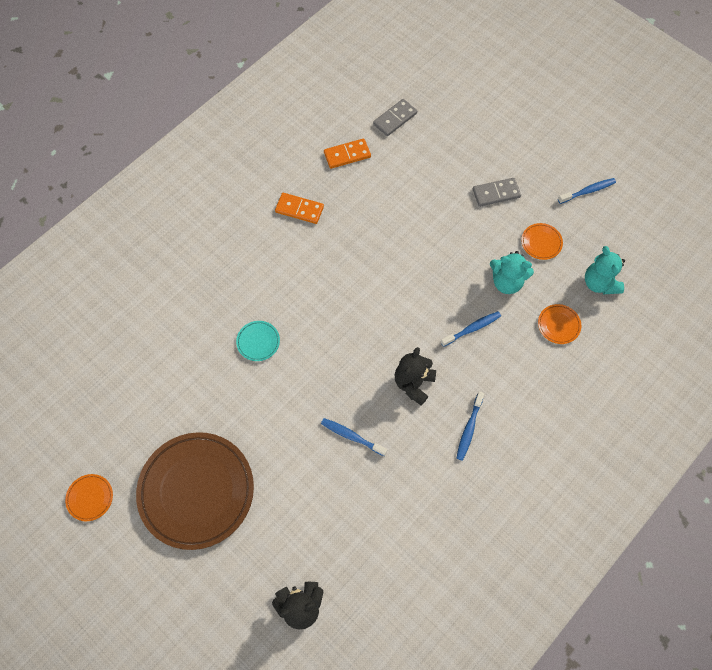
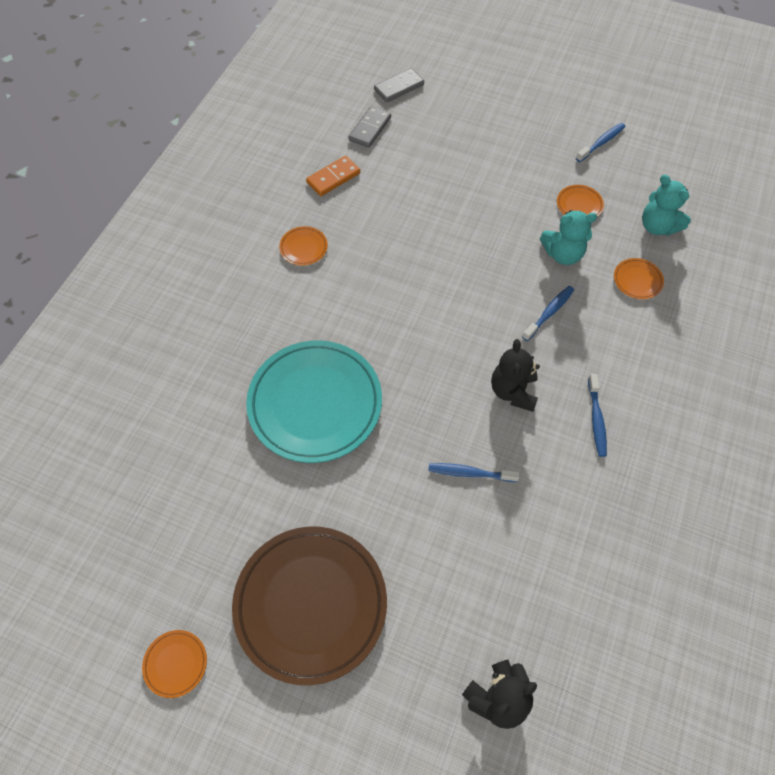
camera: 20 degrees left, 5 degrees down
(258, 342) = (315, 404): turquoise plate -> turquoise plate, size x2.48
(299, 209) = (303, 248): orange domino -> orange plate
(496, 193) = (510, 171): grey domino -> grey domino (399, 87)

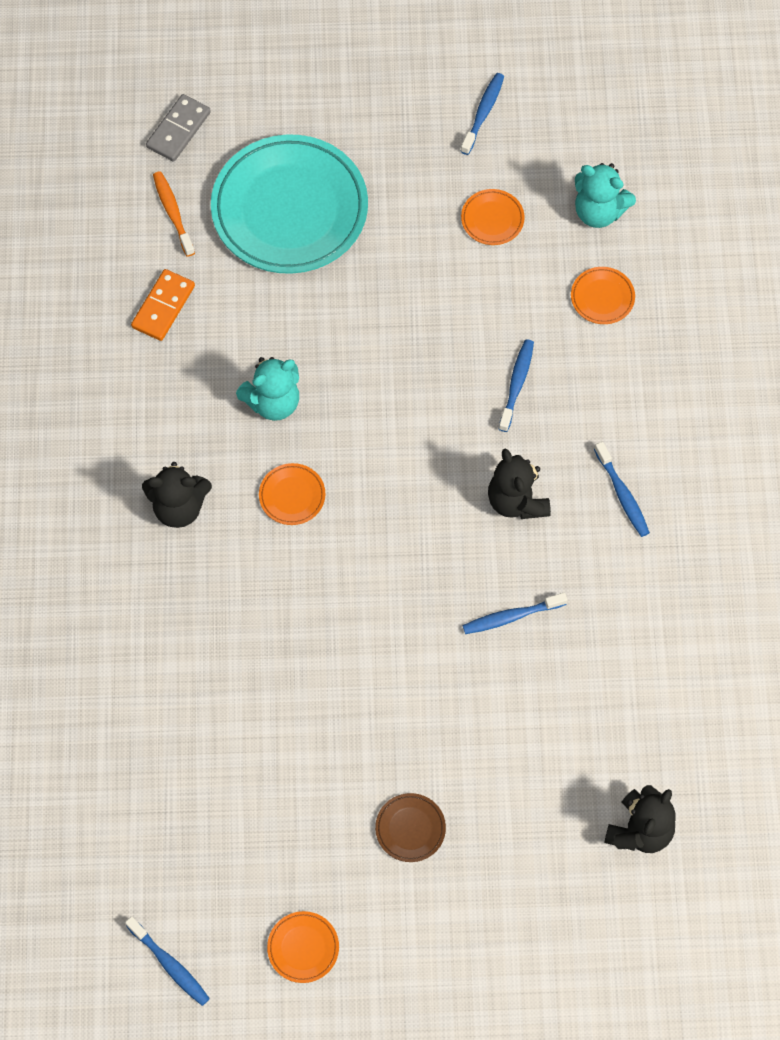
camera: 25 degrees left, 5 degrees up
(70, 626) = (170, 965): none -> blue toothbrush
(273, 299) = (179, 507): none -> black teddy bear
(303, 248) = (179, 422): orange plate -> orange plate (292, 496)
(310, 604) = (410, 829): brown plate -> brown plate, size x0.40
(315, 404) = (300, 613): turquoise plate -> turquoise plate (289, 209)
(370, 129) = (173, 212): grey domino -> orange toothbrush
(563, 254) = (500, 298): turquoise teddy bear -> turquoise teddy bear (273, 402)

